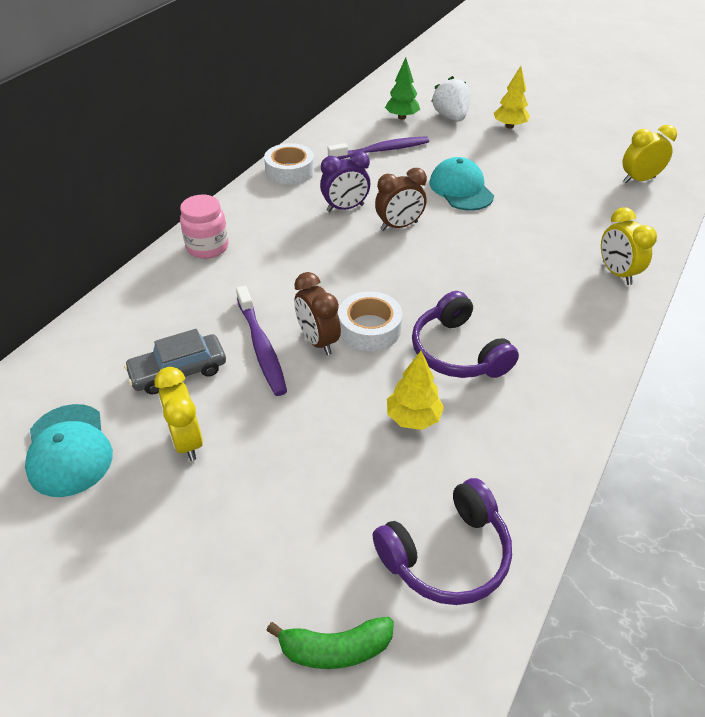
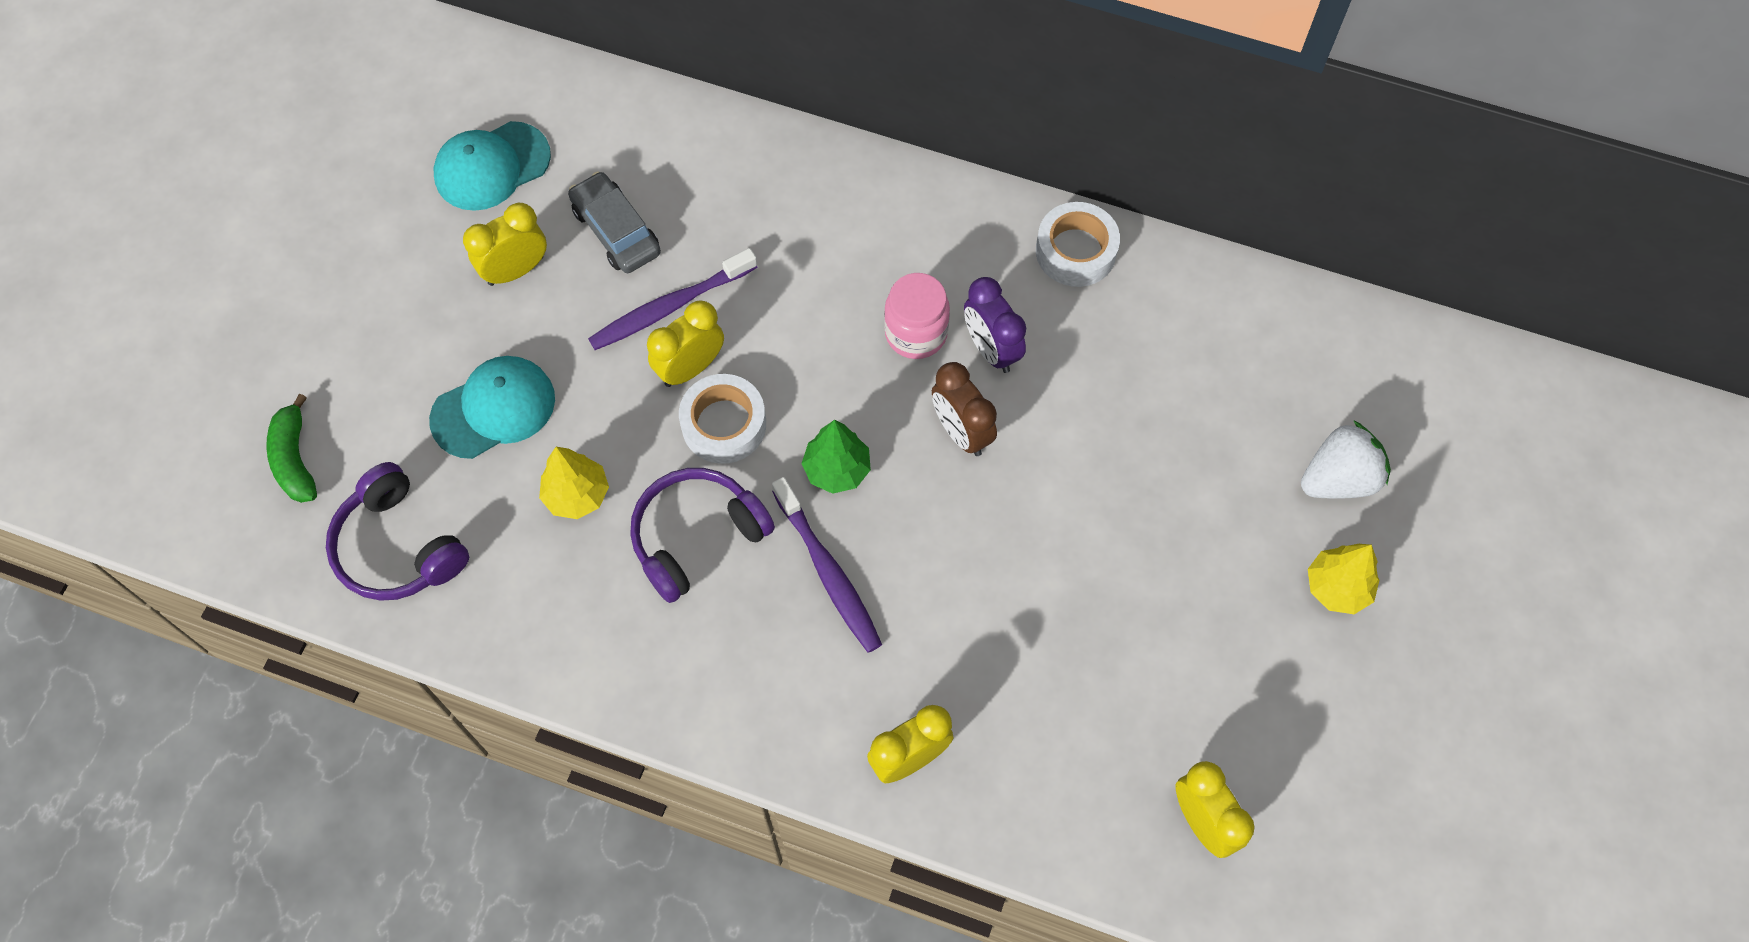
camera: 80 degrees right, 20 degrees up
(207, 247) = (854, 194): pink jar -> pink jar (916, 333)
(318, 341) = (690, 368): brown clock -> yellow clock
(381, 150) = (1179, 376): purple toothbrush -> purple toothbrush (828, 572)
(401, 117) = (1310, 394): green tree -> green tree (837, 469)
(461, 189) = (1090, 514): turquoise cap -> turquoise cap (494, 409)

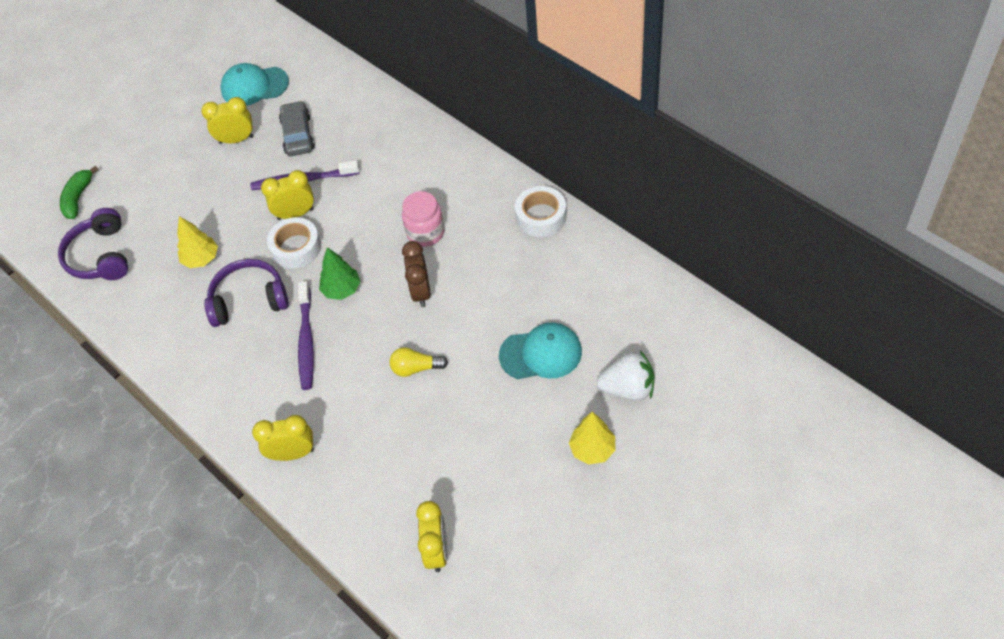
camera: 30 degrees right, 10 degrees down
(494, 409) = (186, 204): turquoise cap -> turquoise cap (541, 353)
(991, 349) = (463, 254): purple clock -> none
(1020, 556) = (416, 368): none -> yellow light bulb

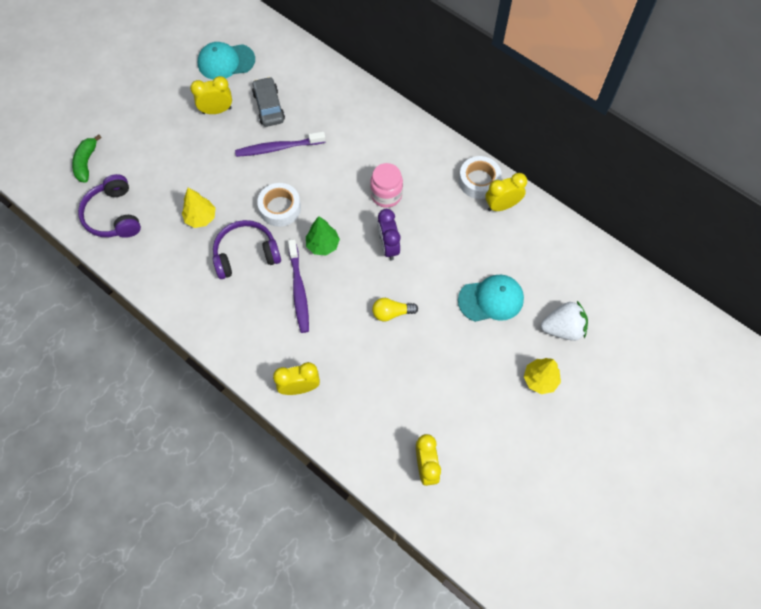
camera: 10 degrees left, 10 degrees up
(295, 214) = (276, 178): yellow clock -> yellow clock (502, 206)
(421, 292) = (388, 247): brown clock -> purple clock

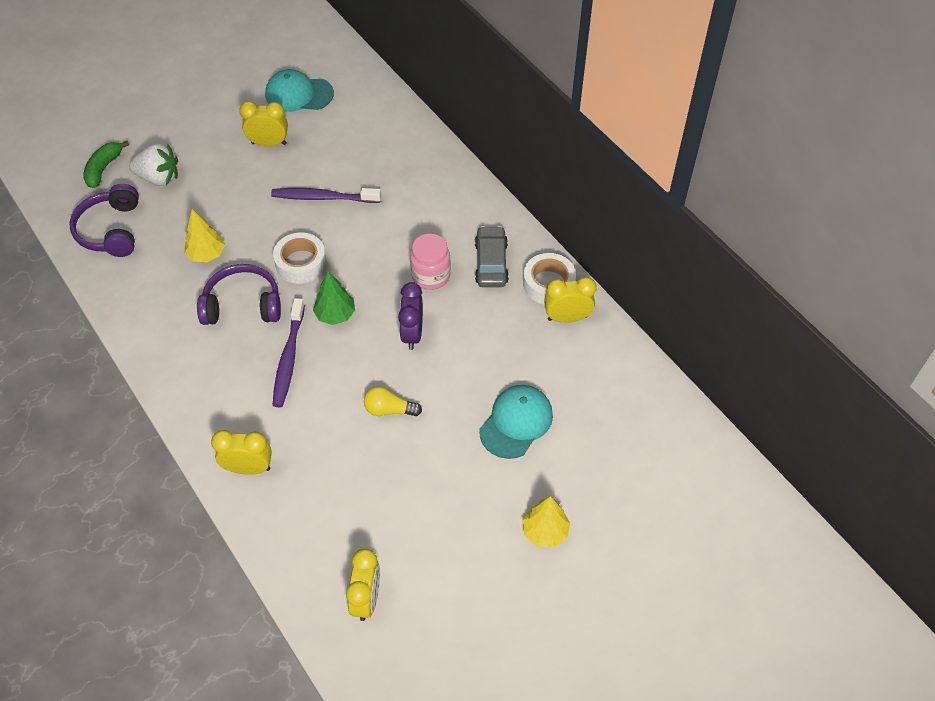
camera: 15 degrees right, 10 degrees down
(269, 106) = (329, 151): grey car -> grey car (491, 263)
(491, 299) = (516, 422): turquoise cap -> turquoise cap turned 60 degrees counterclockwise
(563, 328) = (595, 478): white strawberry -> white strawberry (159, 178)

